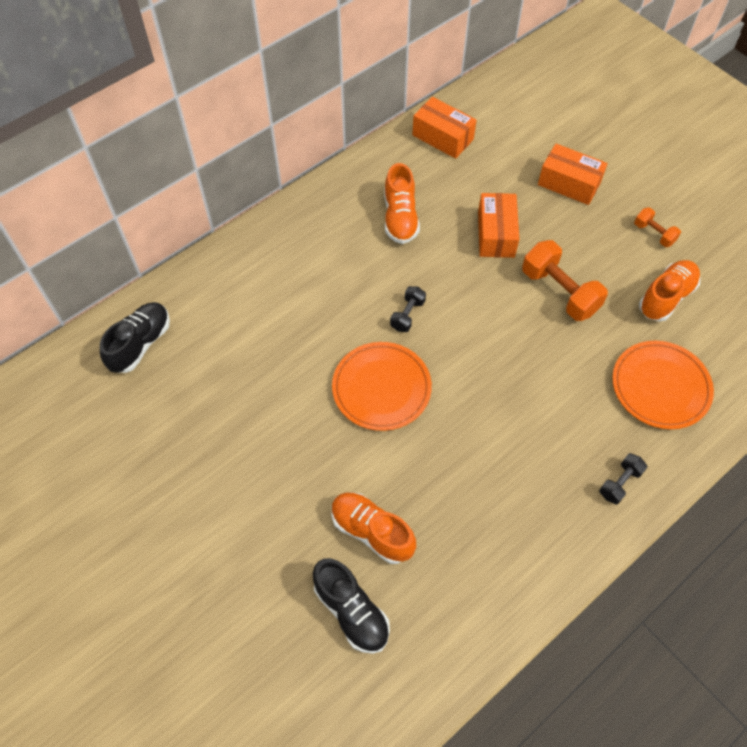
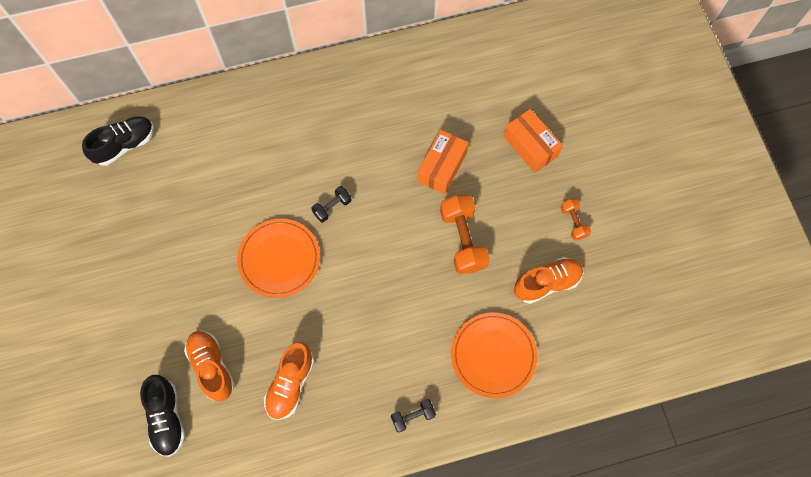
camera: 25 degrees right, 10 degrees up
(400, 218) = (374, 120): orange shoe -> orange shoe (290, 384)
(442, 137) = (450, 59): orange box -> none

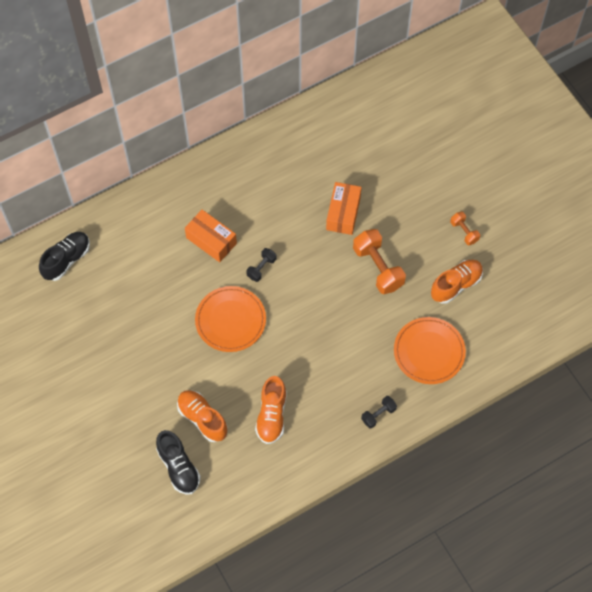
camera: 15 degrees left, 5 degrees down
(530, 146) = (411, 179): orange box -> orange box (211, 240)

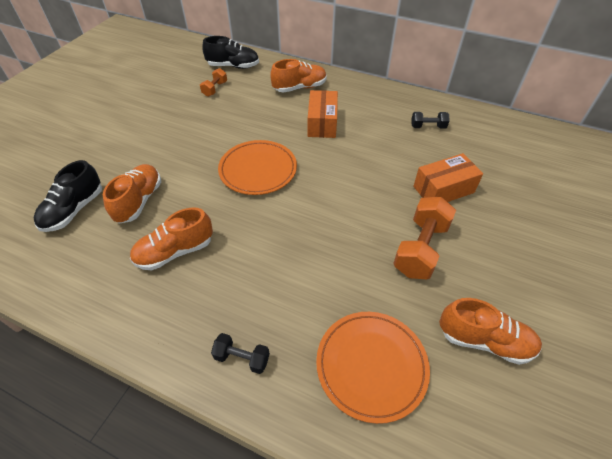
camera: 55 degrees right, 15 degrees down
(148, 226) = (299, 88): none -> orange shoe
(261, 268) = (328, 164): black dumbbell -> black dumbbell (428, 127)
(464, 232) = (553, 306): orange dumbbell -> orange dumbbell (215, 89)

